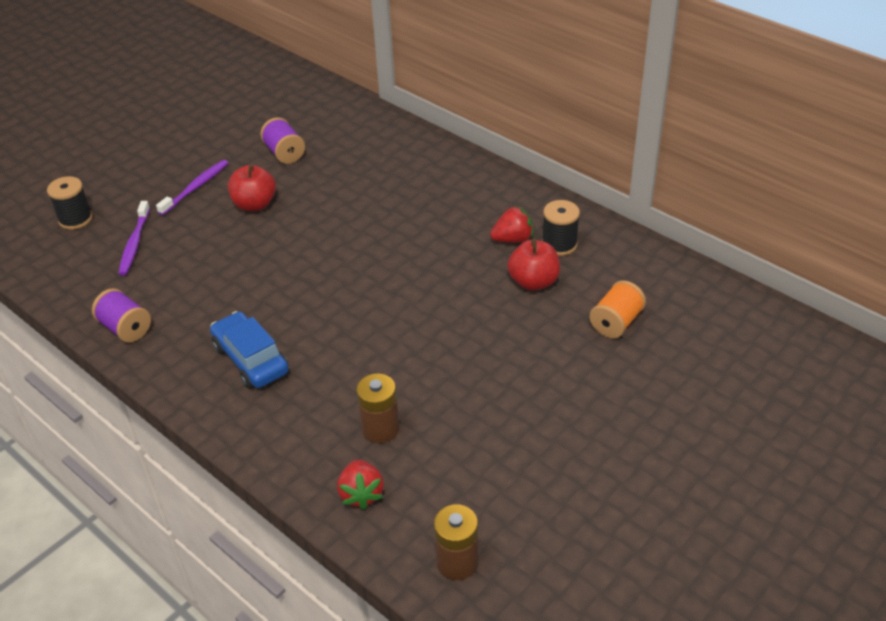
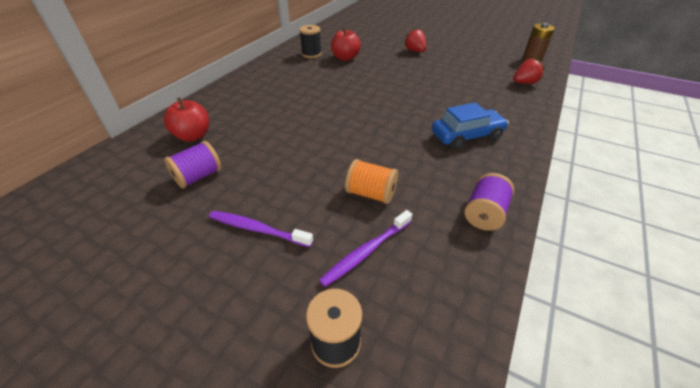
camera: 105 degrees left, 0 degrees up
(134, 243) = (366, 252): purple toothbrush -> purple toothbrush turned 150 degrees clockwise
(250, 359) = (466, 136): blue car -> blue car turned 150 degrees counterclockwise
(254, 204) = (285, 177): red apple -> red apple (193, 136)
(380, 429) = (480, 84): brown battery -> none
(512, 239) = (310, 66): red strawberry -> red strawberry (415, 51)
(616, 322) = (366, 40): orange spool -> orange spool (371, 194)

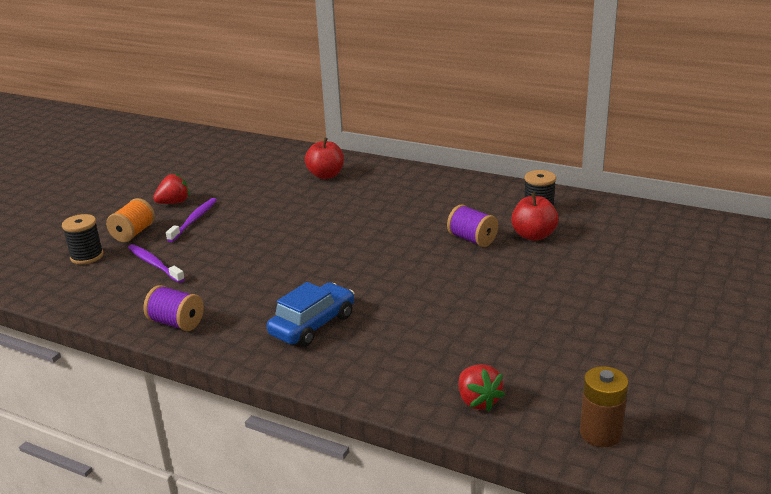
camera: 90 degrees right, 15 degrees down
(198, 176) = (264, 188): purple spool -> purple spool (472, 239)
(371, 194) = (222, 264): orange spool -> orange spool (133, 233)
(415, 51) = (586, 295): red strawberry -> red strawberry (174, 203)
(466, 136) = (313, 325): blue car -> blue car turned 120 degrees counterclockwise

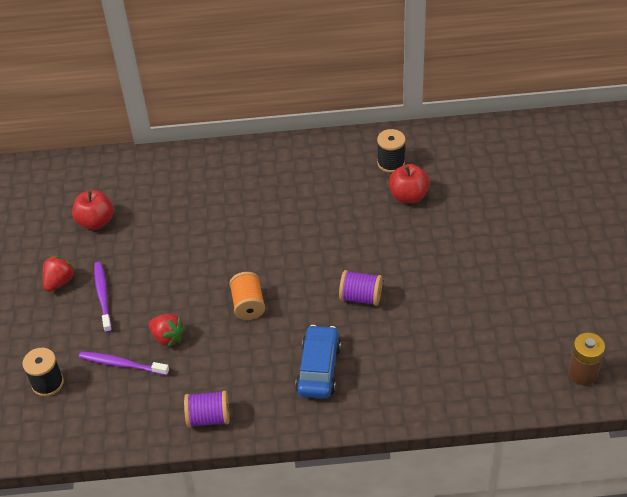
camera: 30 degrees left, 20 degrees up
(133, 233) = (61, 336): orange spool -> orange spool (248, 305)
(326, 175) = (172, 187): red apple -> red apple (96, 222)
(472, 239) = (365, 220): purple spool -> purple spool (361, 297)
(478, 401) = (490, 383): red strawberry -> red strawberry (168, 337)

